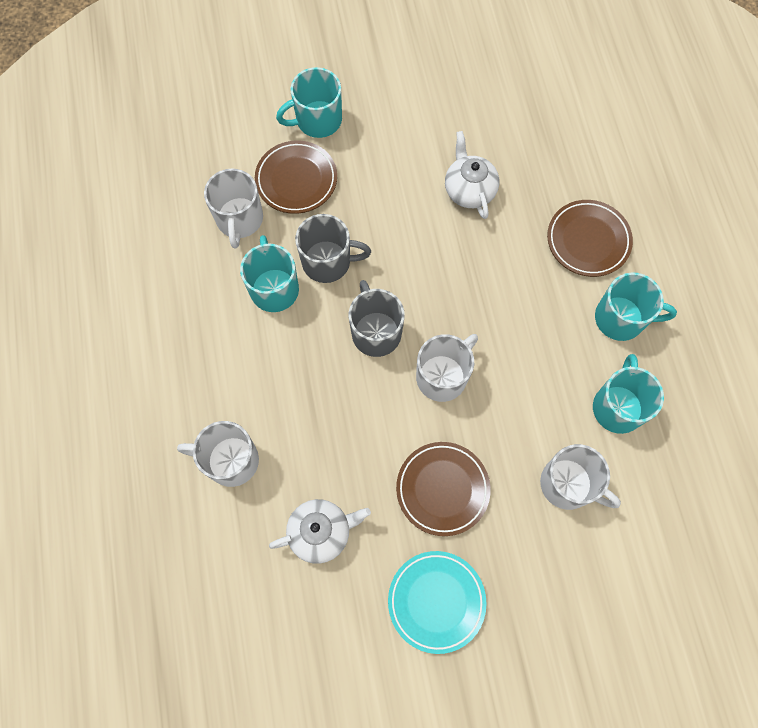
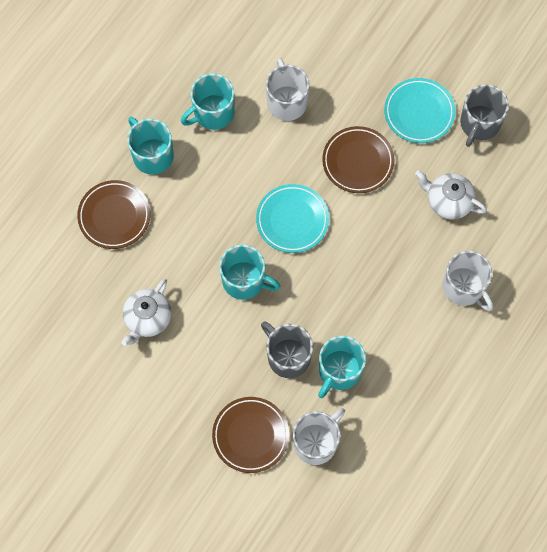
camera: 135 degrees left, 0 degrees up
(317, 120) = (191, 469): turquoise mug -> turquoise mug (244, 281)
(376, 332) = (304, 283): grey mug -> grey mug (479, 124)
(442, 376) = (292, 220): white mug -> turquoise plate

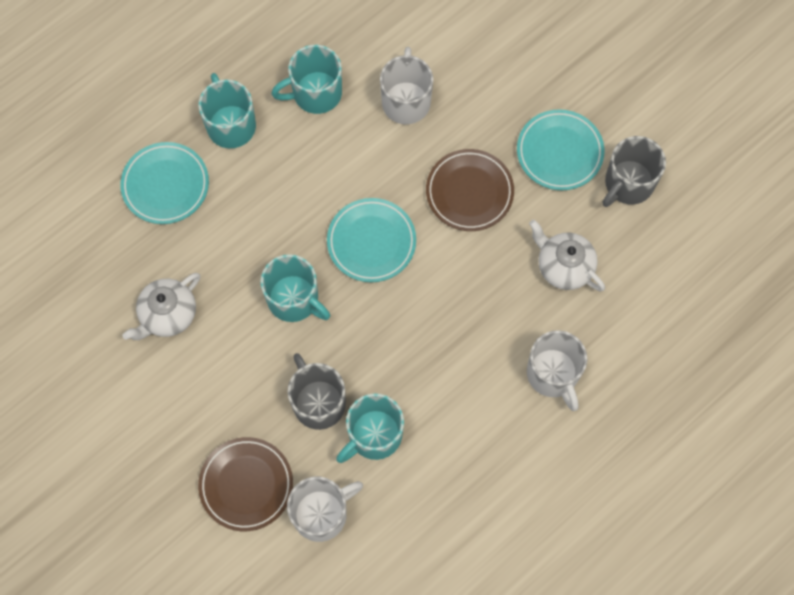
camera: 15 degrees right, 0 degrees up
(114, 216) = (165, 185): brown plate -> turquoise plate

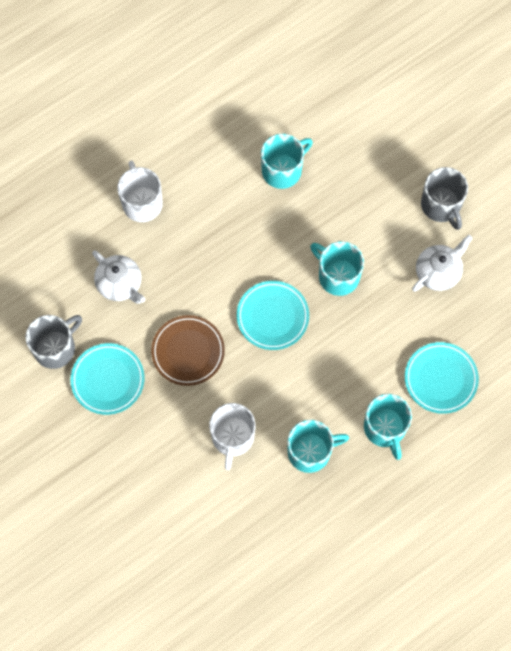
camera: 175 degrees left, 0 degrees up
(246, 485) = (379, 144): brown plate -> none
(318, 402) = (323, 197): grey mug -> grey mug (441, 205)
(321, 514) = (325, 120): white mug -> none

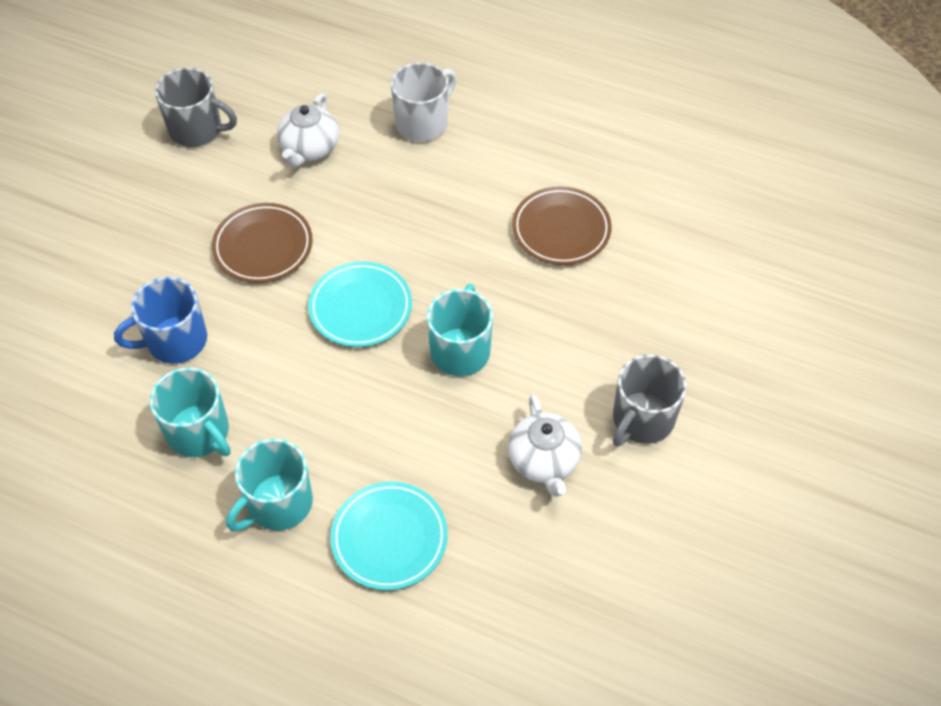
camera: 60 degrees right, 15 degrees down
(108, 380) = (184, 191): turquoise plate -> none
(232, 437) = (175, 341): white mug -> blue mug
(283, 170) = (561, 230): turquoise mug -> brown plate
(438, 272) = (544, 461): white teapot -> white teapot turned 60 degrees clockwise

